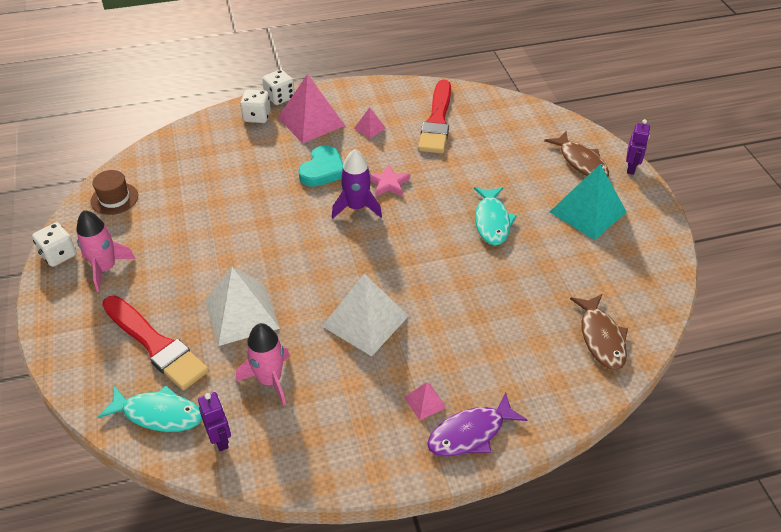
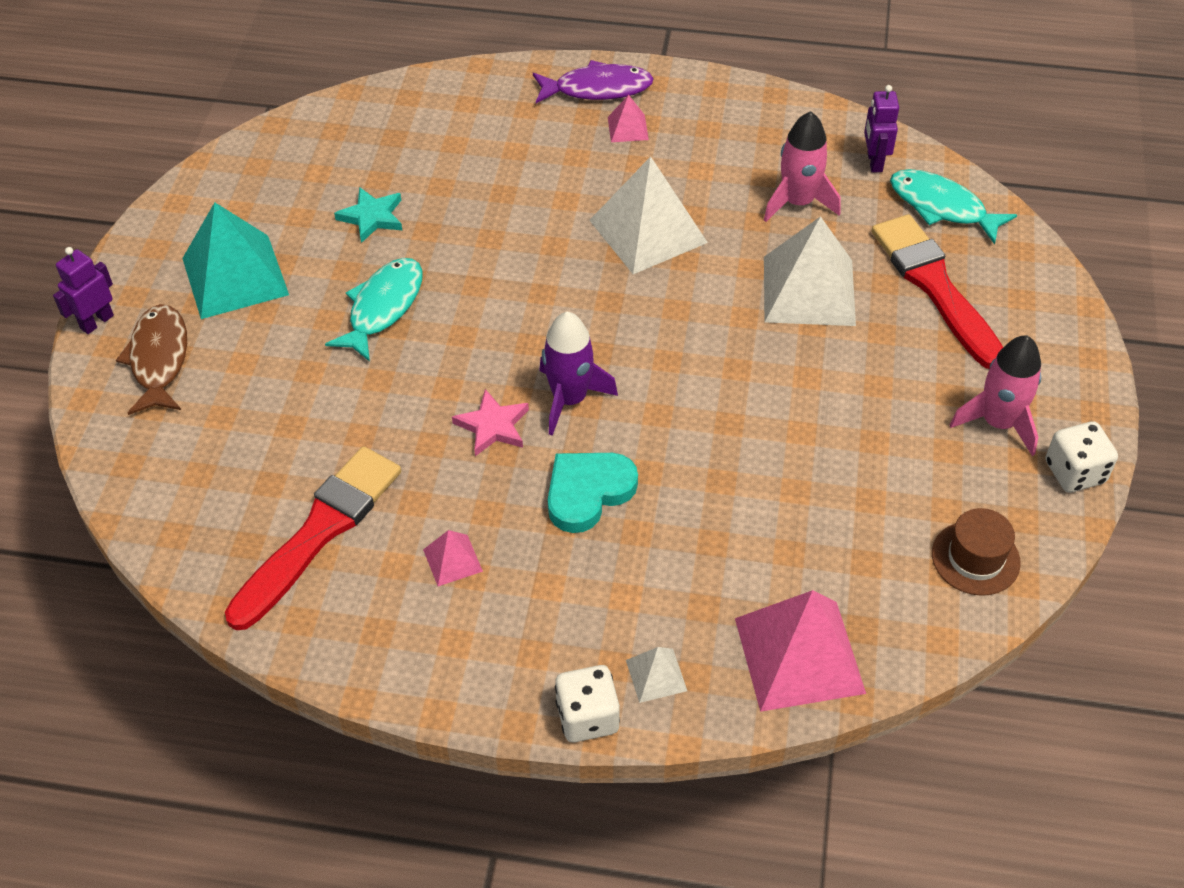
camera: 155 degrees left, 5 degrees up
(257, 116) = (656, 675): white dice -> white pyramid
(311, 121) = (554, 620): pink pyramid -> pink pyramid (799, 655)
(545, 271) = (372, 217): none -> turquoise star
(601, 338) = (378, 126): brown fish -> none

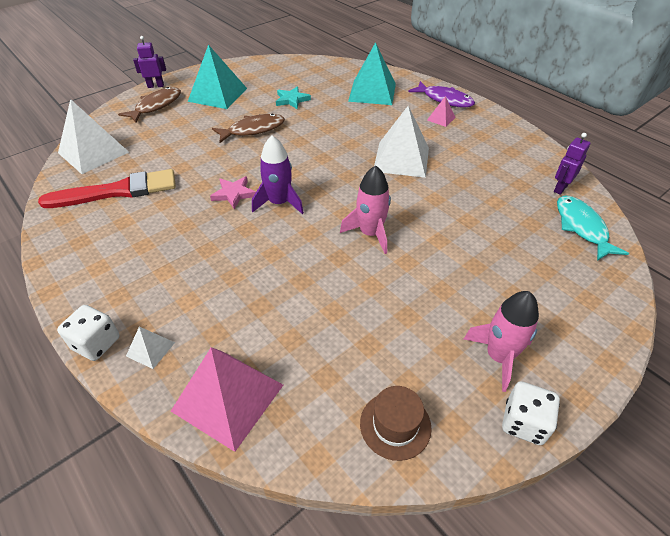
camera: 40 degrees right, 5 degrees down
(383, 308) = (253, 130): turquoise fish -> brown fish
(452, 560) = (145, 234): pink pyramid -> none
(478, 132) = (372, 92): none -> turquoise pyramid
(588, 492) = (235, 244): turquoise heart -> none
(798, 202) = (494, 184): pink rocket -> pink rocket (370, 233)
(809, 290) = (455, 224): white pyramid -> white pyramid (93, 152)
(935, 286) = (534, 262): red brush -> none

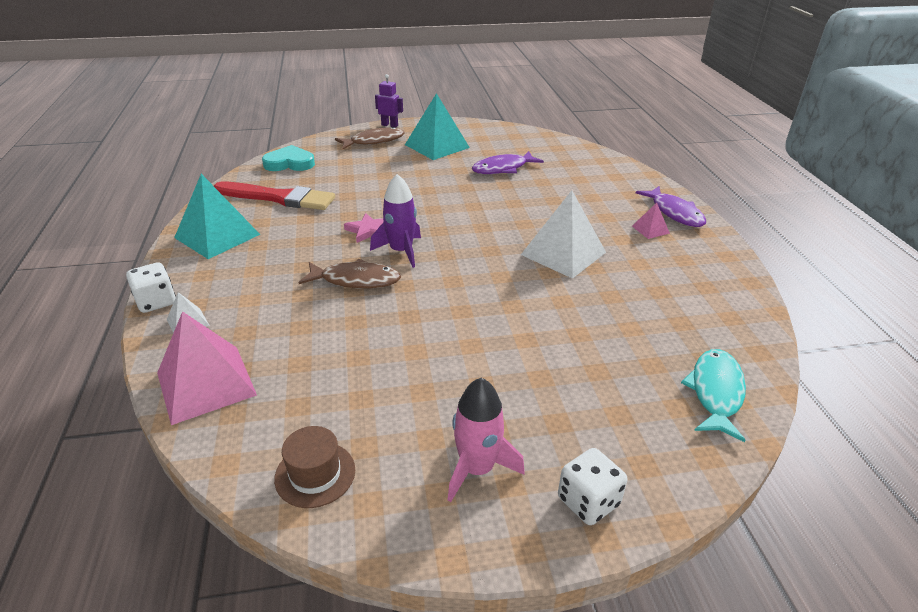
camera: 30 degrees right, 10 degrees down
(93, 152) = (289, 163): white pyramid -> turquoise heart
(253, 130) = (439, 184): brown fish -> brown fish (356, 280)
(292, 100) = (503, 168): turquoise star -> purple fish
(370, 233) = (460, 307): pink rocket -> none
(372, 92) = (596, 184): turquoise pyramid -> turquoise pyramid (217, 236)
(524, 423) = (439, 538): white dice -> white dice (588, 501)
(560, 188) = (730, 343): purple robot -> none

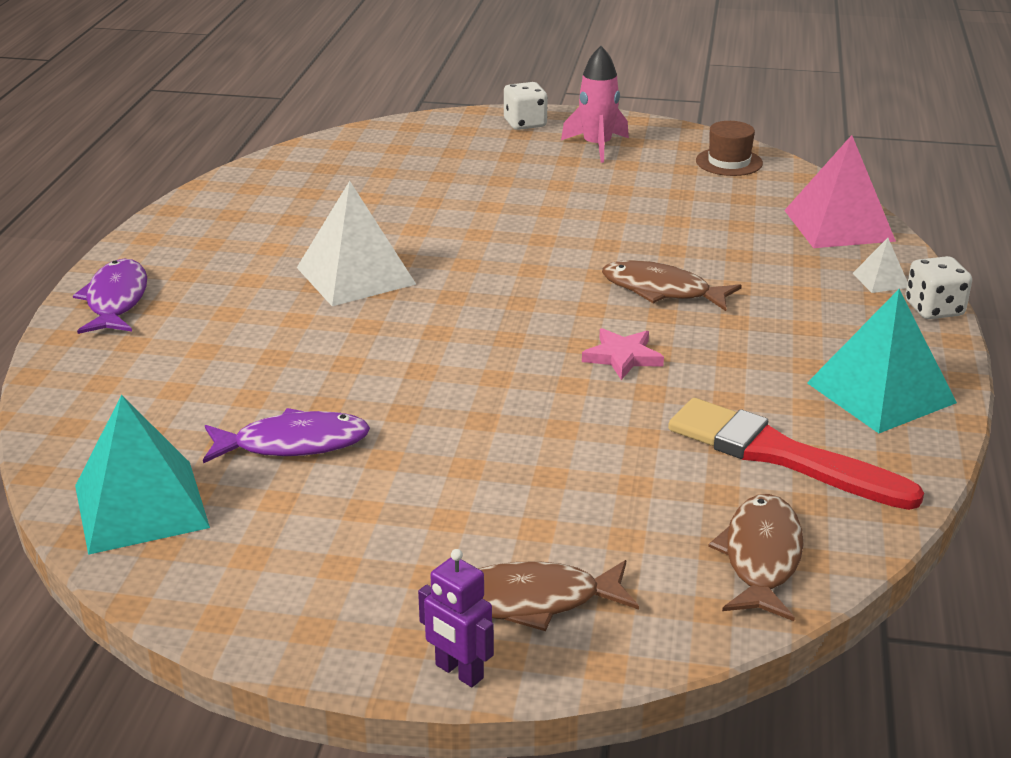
camera: 160 degrees left, 5 degrees down
(289, 163) = (761, 557): turquoise heart -> brown fish
(401, 251) = (584, 317): purple rocket -> none
(437, 146) = (382, 547): turquoise pyramid -> turquoise pyramid (141, 506)
(650, 229) = (192, 284): pink pyramid -> none
(715, 392) = (353, 150): turquoise fish -> none

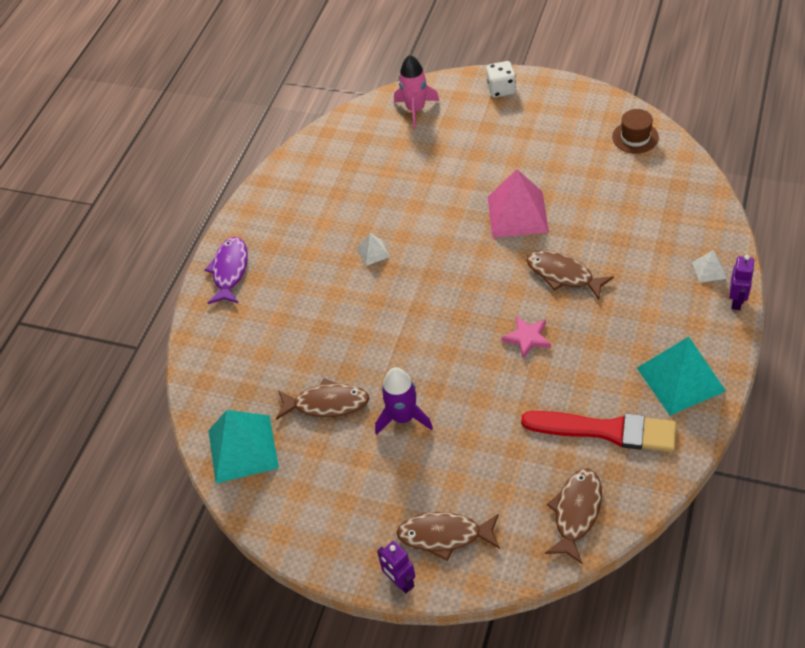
camera: 15 degrees right, 20 degrees up
(293, 444) = (326, 404): purple fish -> brown fish
(355, 275) = (373, 252): white pyramid -> white pyramid, size x0.46
(431, 454) = (403, 417): none -> purple rocket
(597, 146) = (546, 117): pink rocket -> pink rocket (415, 109)
(781, 455) = (606, 430): red brush -> red brush turned 150 degrees clockwise
(838, 225) = (695, 211): pink pyramid -> pink pyramid (517, 214)
(934, 309) = (736, 301): white dice -> purple robot

